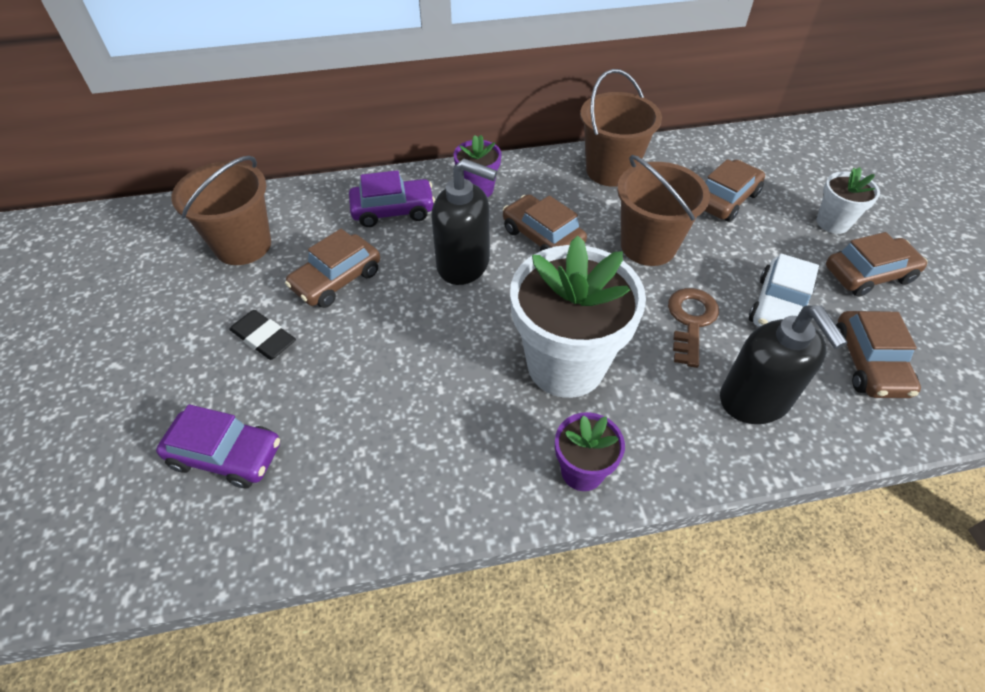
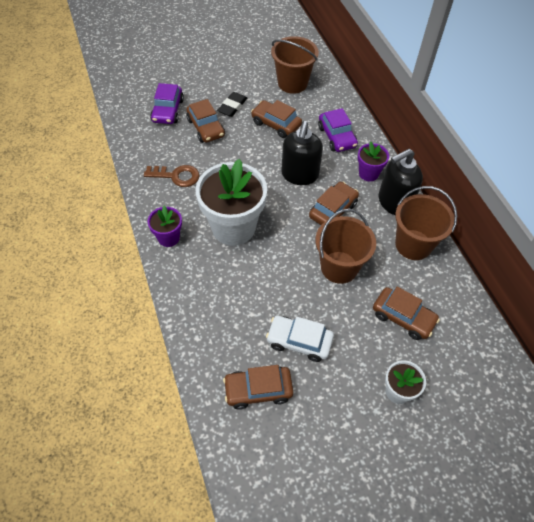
camera: 80 degrees right, 5 degrees up
(690, 321) = (276, 289): brown key -> brown key (176, 176)
(754, 400) = (220, 319): black soap dispenser -> black soap dispenser (394, 202)
(868, 274) = (344, 407): brown car -> brown car (206, 128)

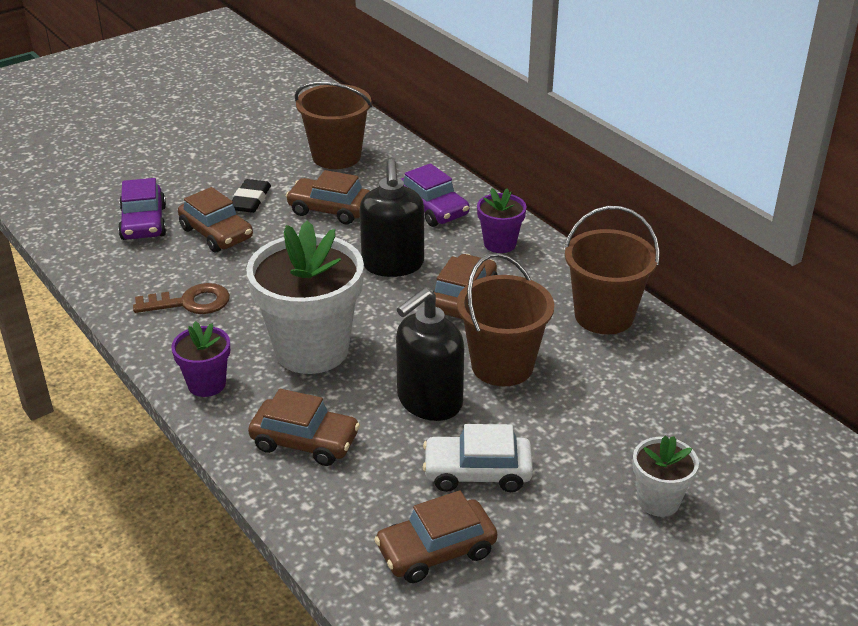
camera: 15 degrees left, 20 degrees down
(394, 202) = (553, 271): black soap dispenser -> black soap dispenser (429, 401)
(403, 317) = (626, 407): brown car -> brown car (305, 441)

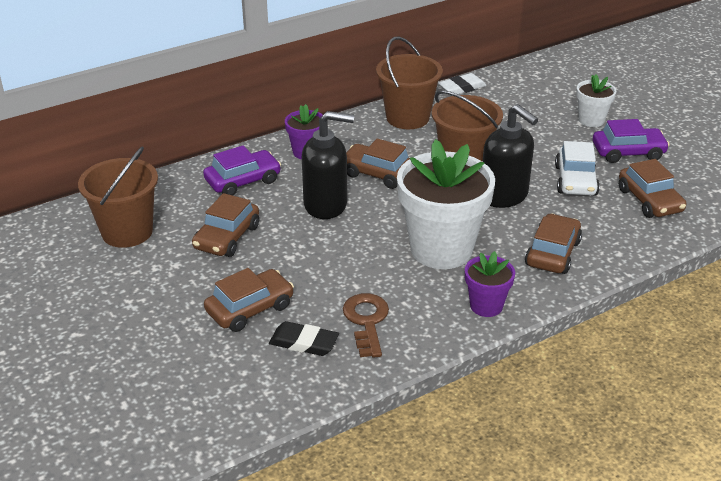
camera: 85 degrees left, 0 degrees up
(144, 223) = (215, 363): purple car -> purple car (628, 152)
(250, 200) = (192, 287): black eraser -> black eraser (304, 342)
(708, 363) = (461, 88): none -> white eraser

